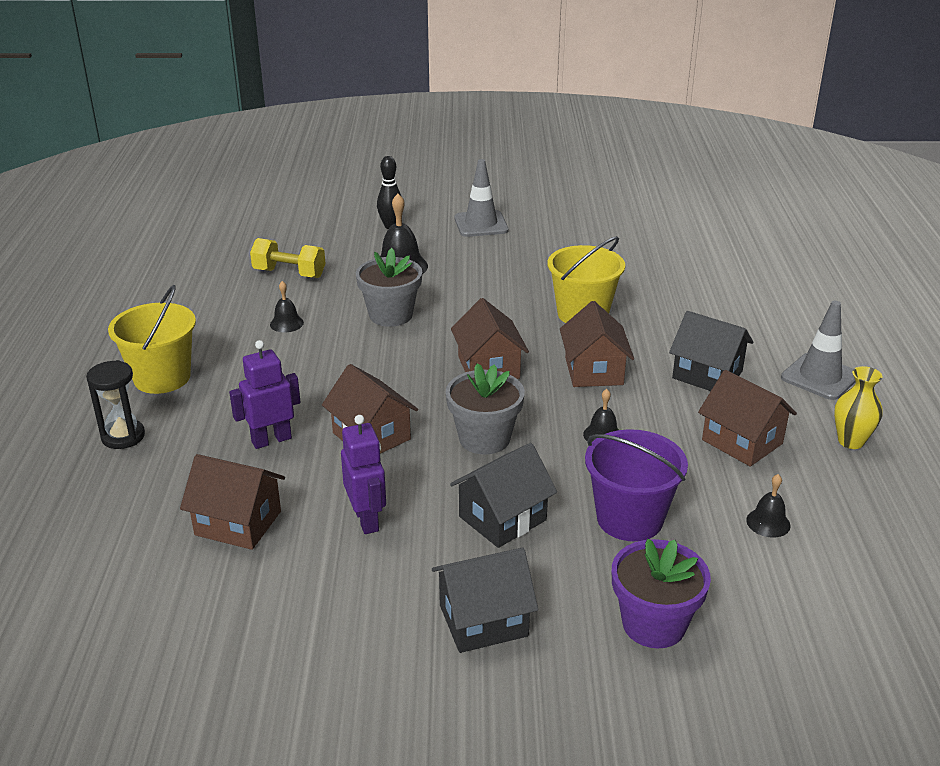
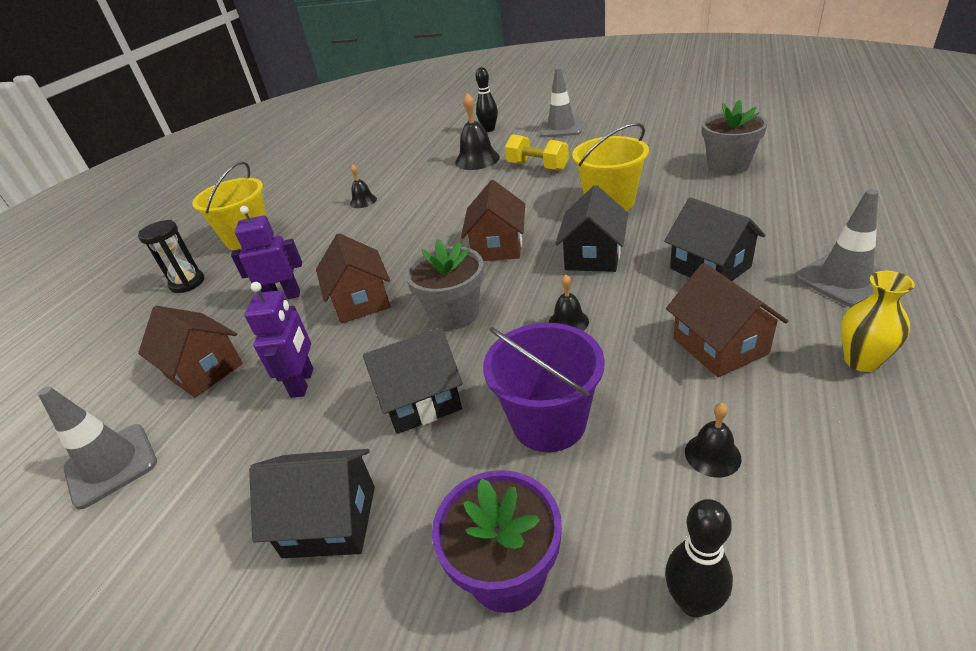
camera: 25 degrees right, 5 degrees up
(210, 620) = (111, 465): none -> grey traffic cone
(289, 273) = (392, 164): yellow dumbbell -> yellow dumbbell (537, 167)
(391, 315) = (445, 197): grey flower pot -> grey flower pot (728, 165)
(594, 371) = (593, 256): brown house -> black house
(791, 614) = (693, 602): none -> black bowling pin

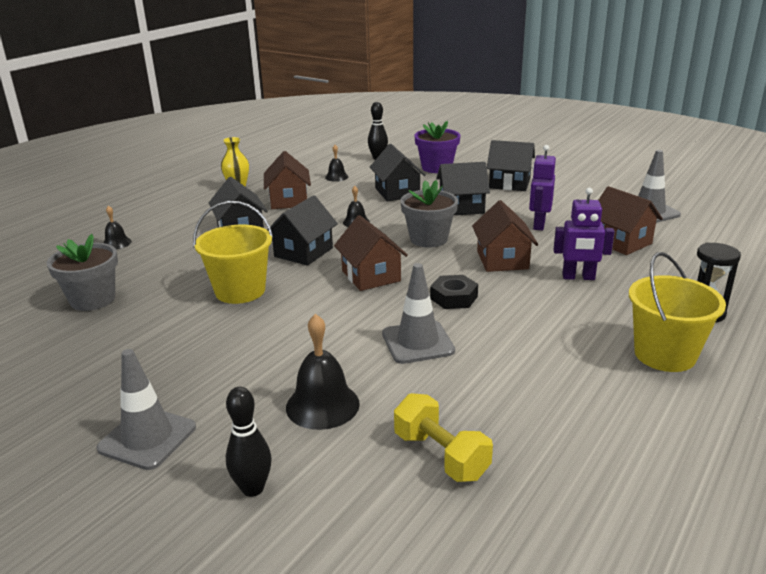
camera: 170 degrees left, 10 degrees down
(363, 201) = (510, 373): black bell -> black bell (116, 243)
(409, 244) = (453, 297): none -> black nut
(497, 246) = (371, 276): brown house -> brown house turned 45 degrees counterclockwise
(537, 167) = (258, 361): yellow dumbbell -> yellow dumbbell (440, 456)
(549, 422) = (397, 192): purple bucket -> black house
(844, 279) = (184, 212): grey traffic cone -> grey traffic cone (417, 342)

